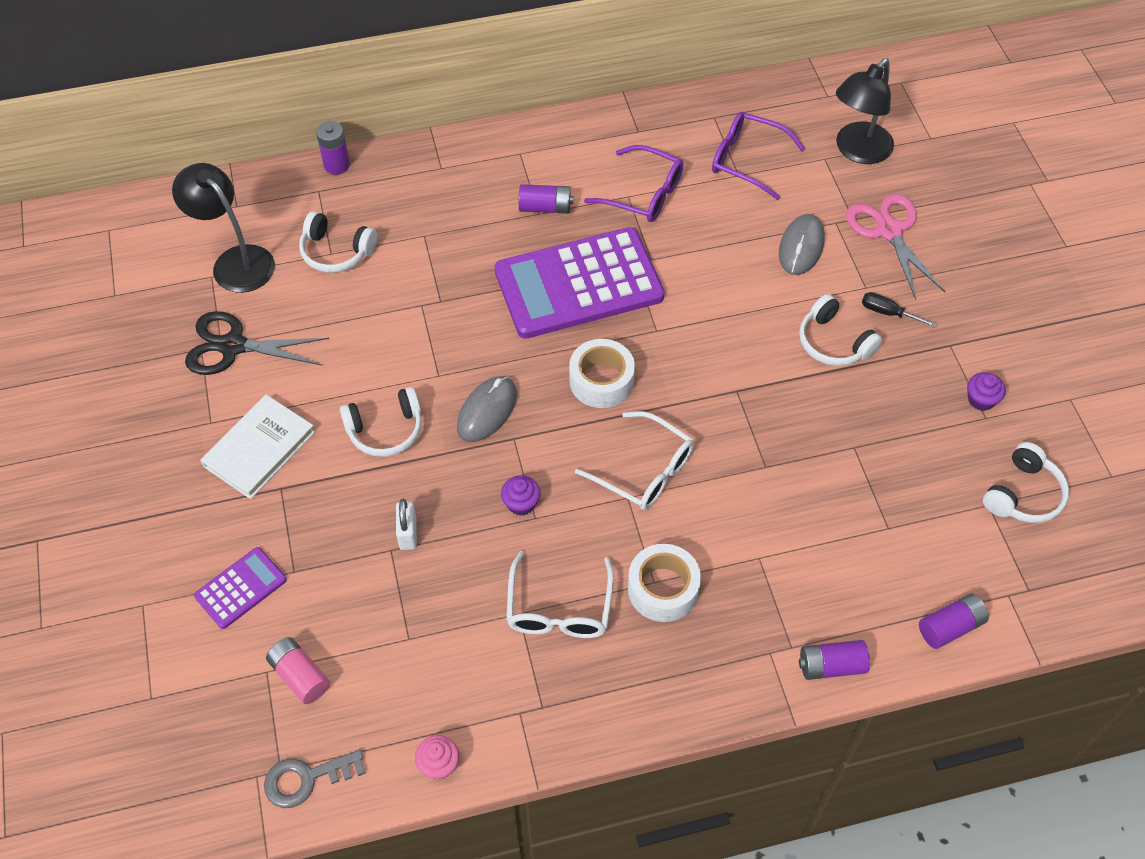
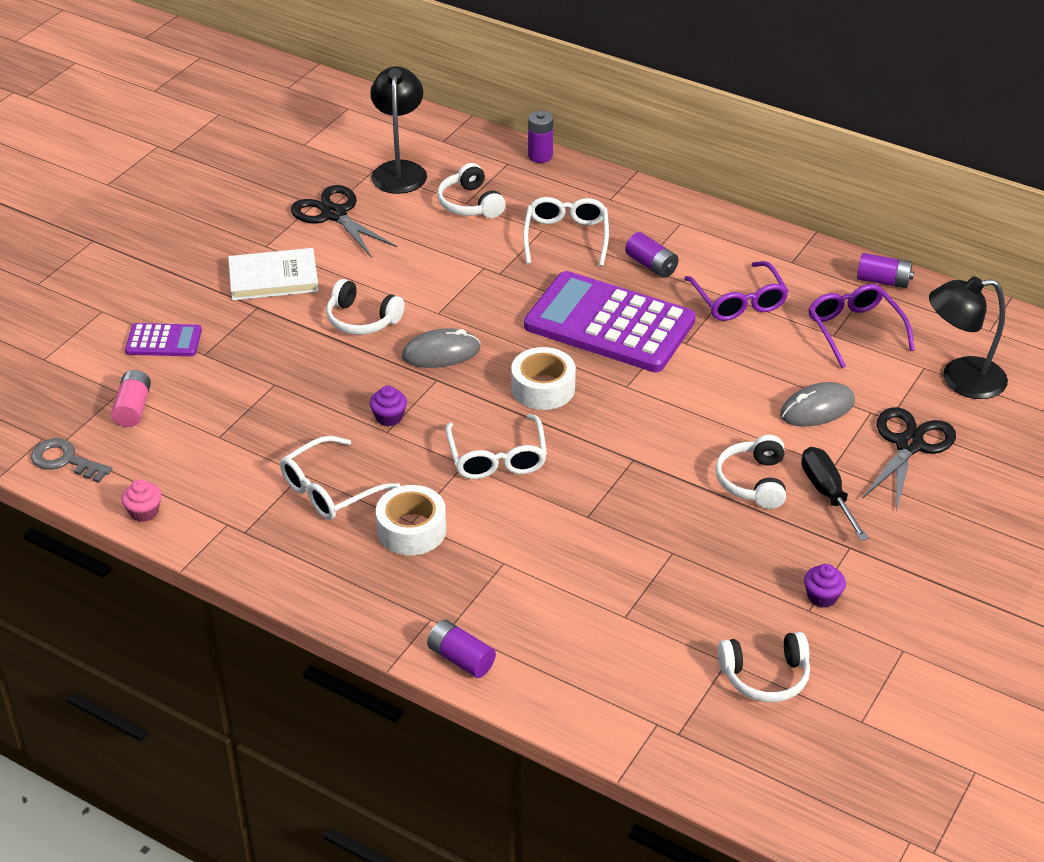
camera: 45 degrees right, 15 degrees down
(408, 533) = (296, 383): white padlock -> none
(451, 228) = (566, 237): none -> white glasses
(888, 313) = (827, 493): black screwdriver -> black screwdriver, size x1.55
(889, 231) = (909, 445): pink scissors -> black scissors
(950, 627) = (581, 706): purple battery -> purple battery (883, 281)

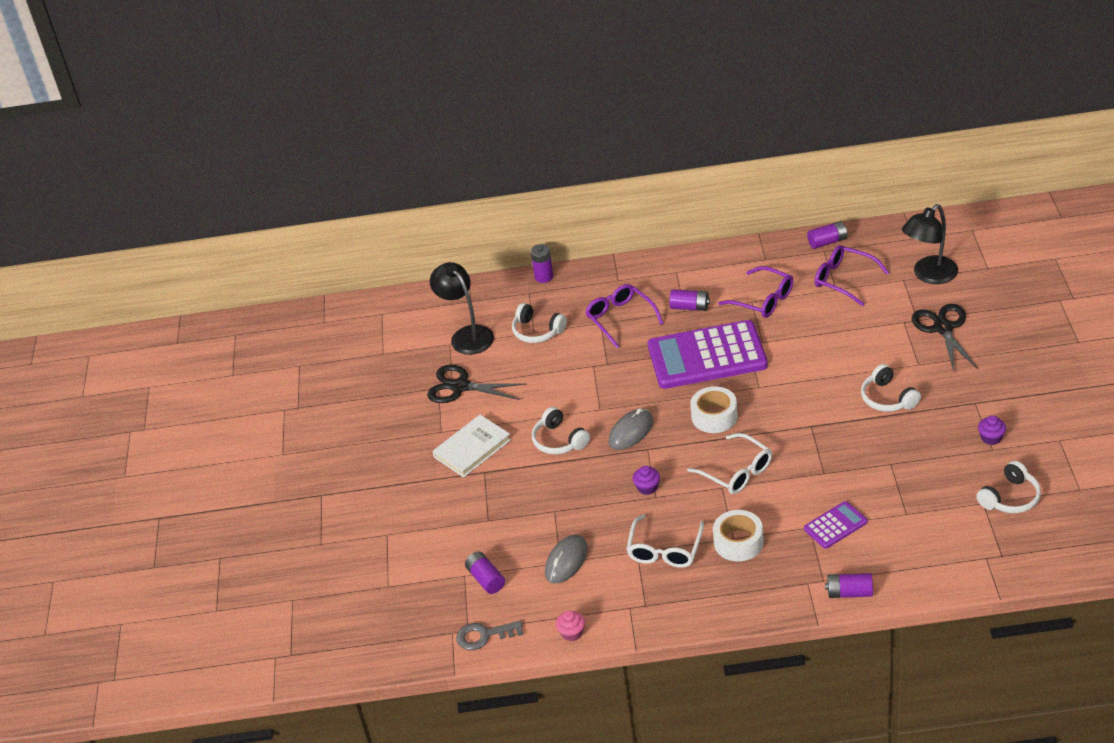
camera: 30 degrees left, 0 degrees up
(133, 408) = (486, 579): pink battery -> purple battery
(164, 341) = (452, 528): purple calculator -> purple calculator (835, 525)
(362, 319) = (559, 440): white headphones -> white headphones turned 60 degrees clockwise
(566, 237) = (620, 319): white glasses -> purple glasses
(817, 409) = (875, 337): grey mouse -> grey mouse (566, 561)
(827, 493) = (932, 381): black screwdriver -> none

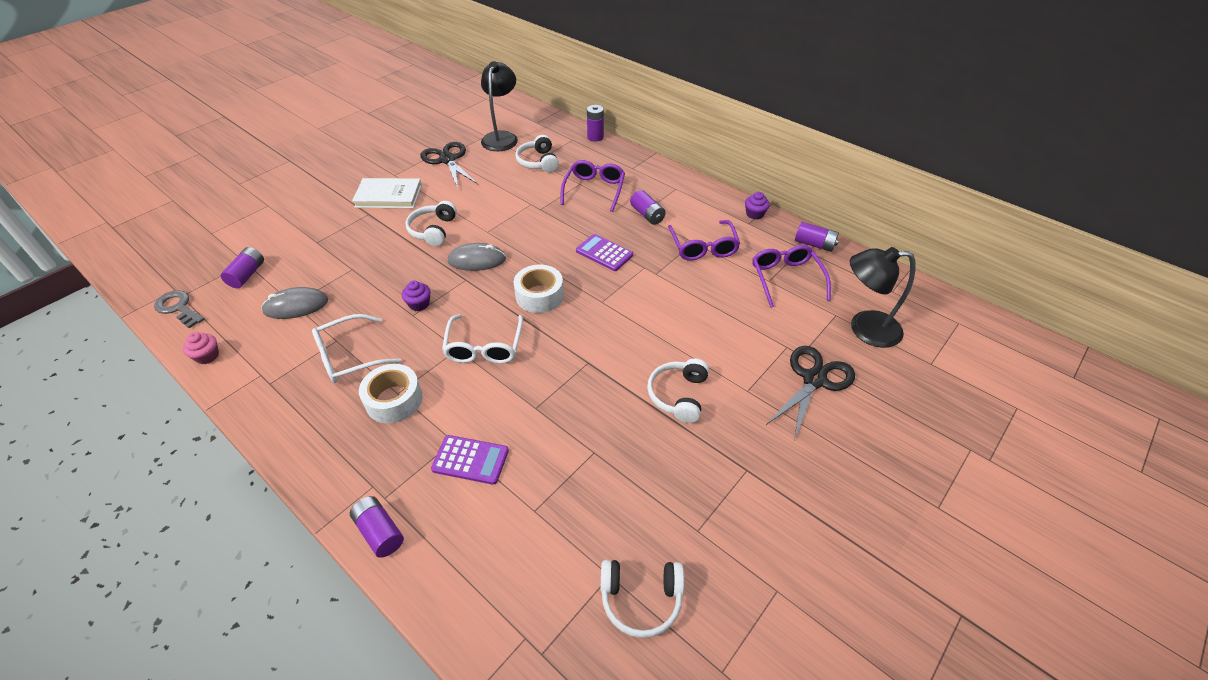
camera: 40 degrees right, 5 degrees up
(707, 356) = (604, 253): purple calculator -> purple calculator, size x0.46
(991, 438) = (712, 518): purple cupcake -> purple cupcake (754, 214)

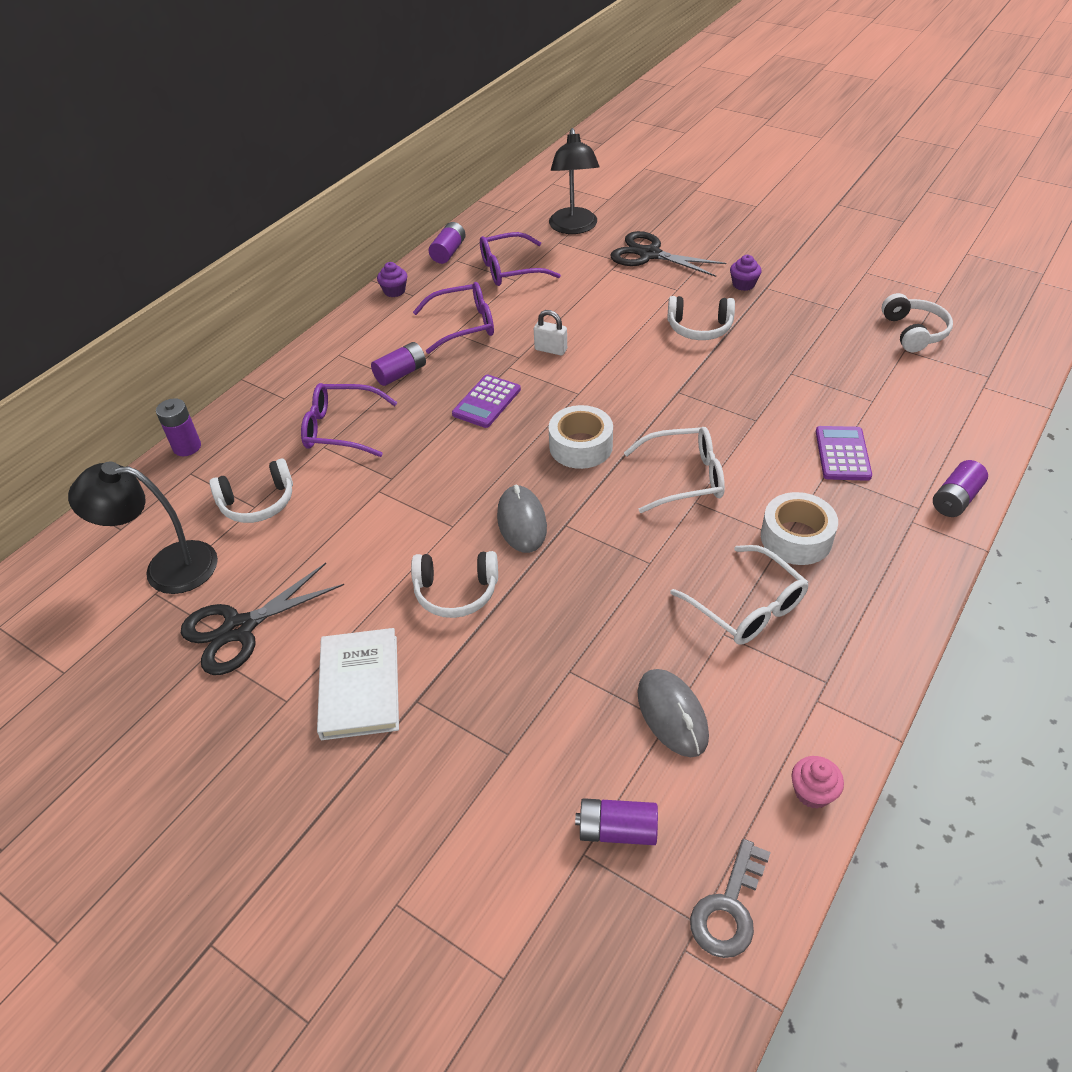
camera: 95 degrees left, 0 degrees up
(419, 304) = (627, 561): purple cupcake -> purple cupcake (743, 284)
(662, 292) = (551, 349): none -> white padlock

